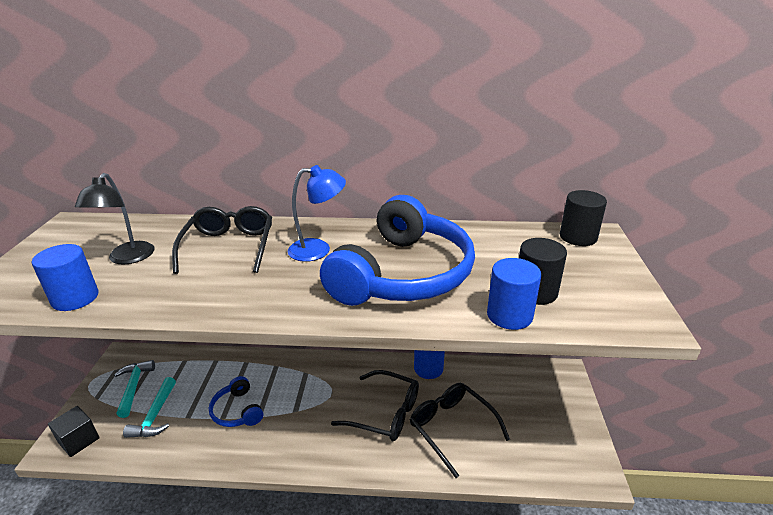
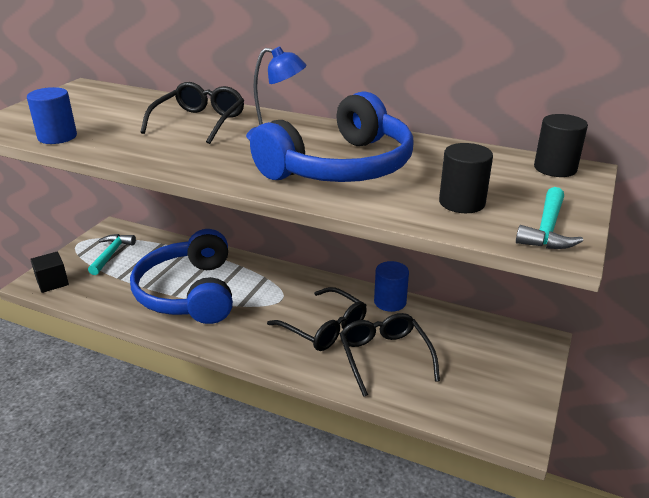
camera: 20 degrees right, 0 degrees up
(127, 258) = (112, 117): black lamp -> none
(155, 416) = (119, 280): turquoise hammer -> turquoise hammer (547, 229)
(237, 411) = (188, 293): blue headphones -> blue headphones, size x2.13
(509, 315) = (417, 214): blue cylinder -> none

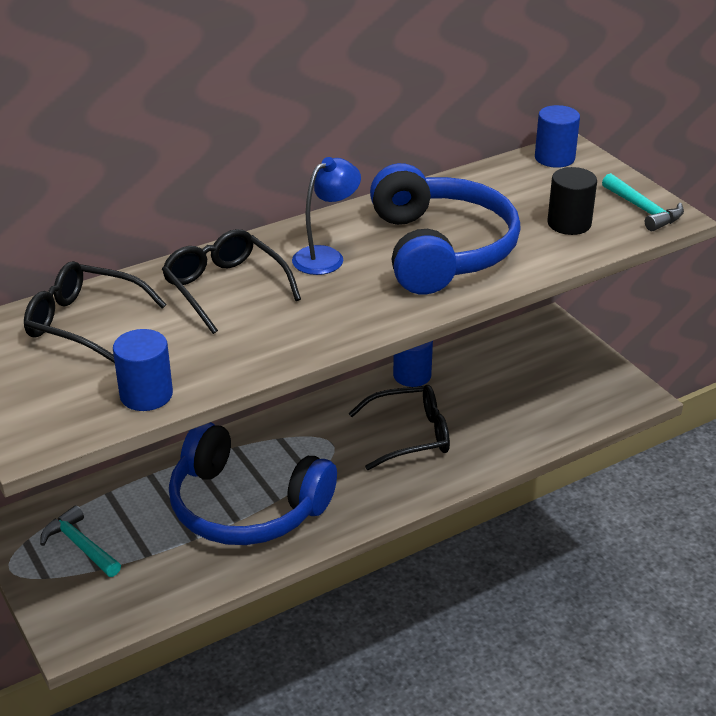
camera: 55 degrees left, 5 degrees up
(52, 282) = (89, 619): black cube -> none
(384, 356) = (487, 418): black glasses -> black glasses (84, 322)
(555, 168) = (554, 158): black cylinder -> blue cylinder

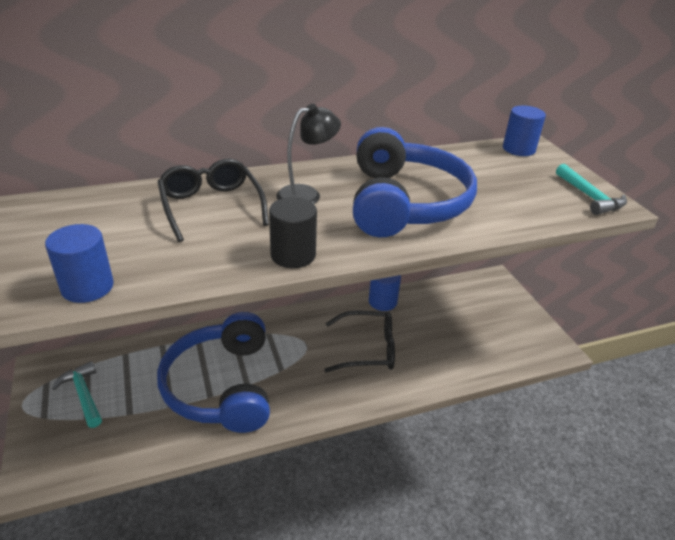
camera: 10 degrees right, 0 degrees up
(84, 322) = (80, 216): black glasses -> none
(245, 507) = (221, 386): blue headphones -> blue headphones turned 45 degrees clockwise
(326, 256) = (307, 194): blue lamp -> black lamp
(569, 224) = (522, 198): black cylinder -> black cylinder (293, 255)

